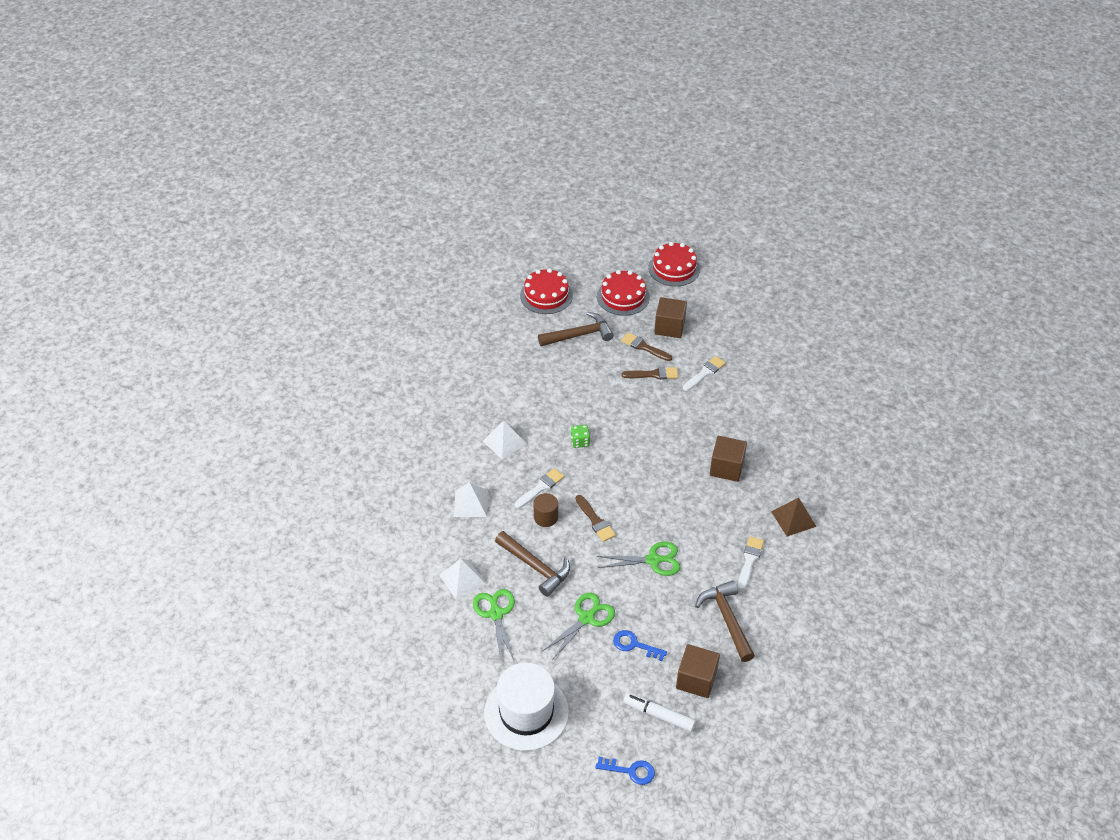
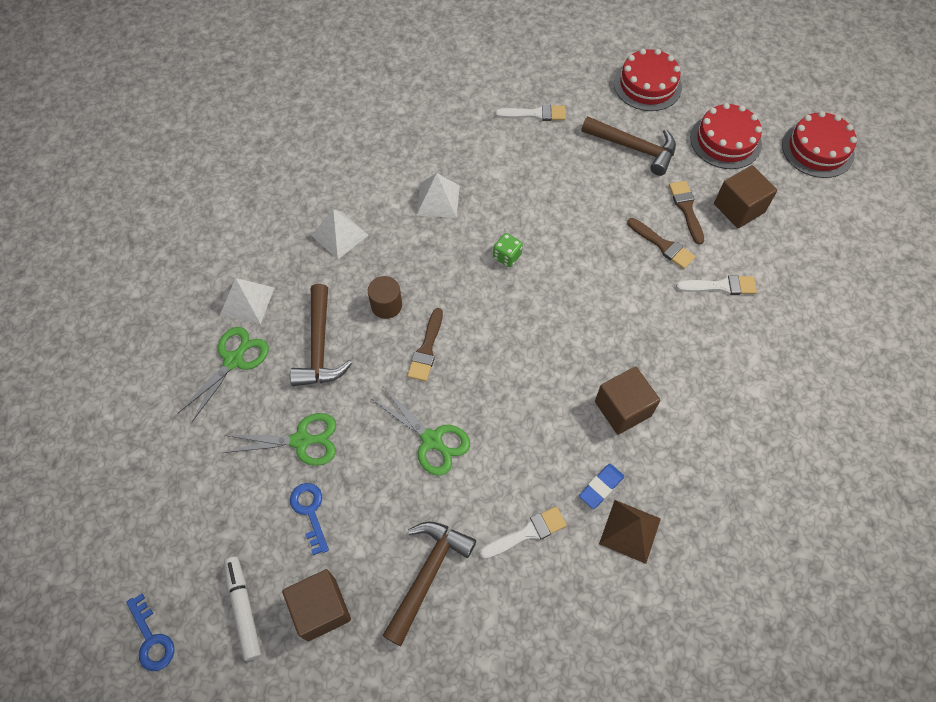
camera: 45 degrees right, 15 degrees up
(526, 712) = (143, 482): white hat -> none
(541, 487) = (417, 272): white brush -> white brush (535, 114)
(758, 511) = (601, 487): none -> blue eraser

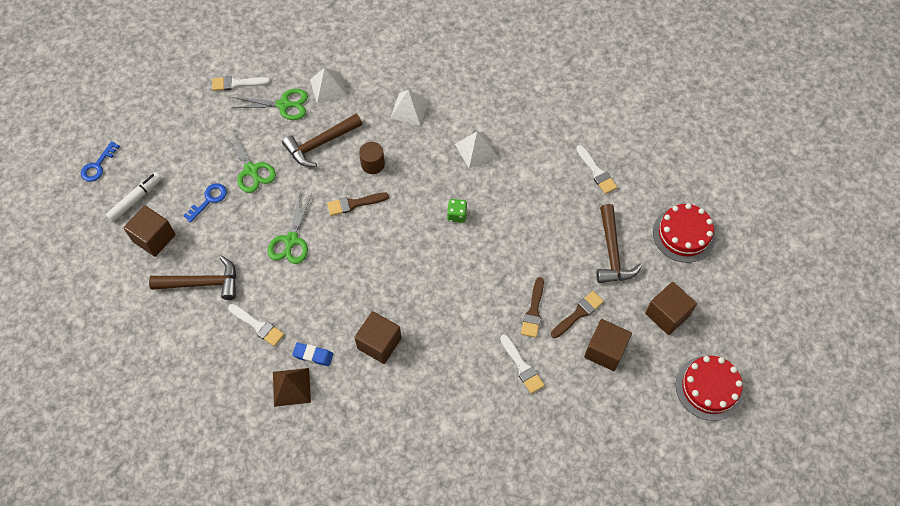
camera: 60 degrees right, 0 degrees up
(160, 399) = (237, 83): none -> white brush
(725, 141) = (667, 314): red cake -> brown cube

